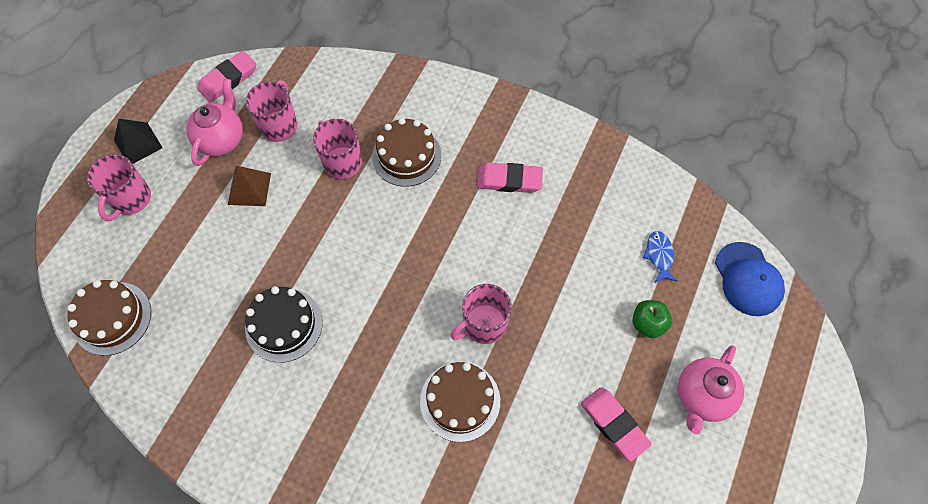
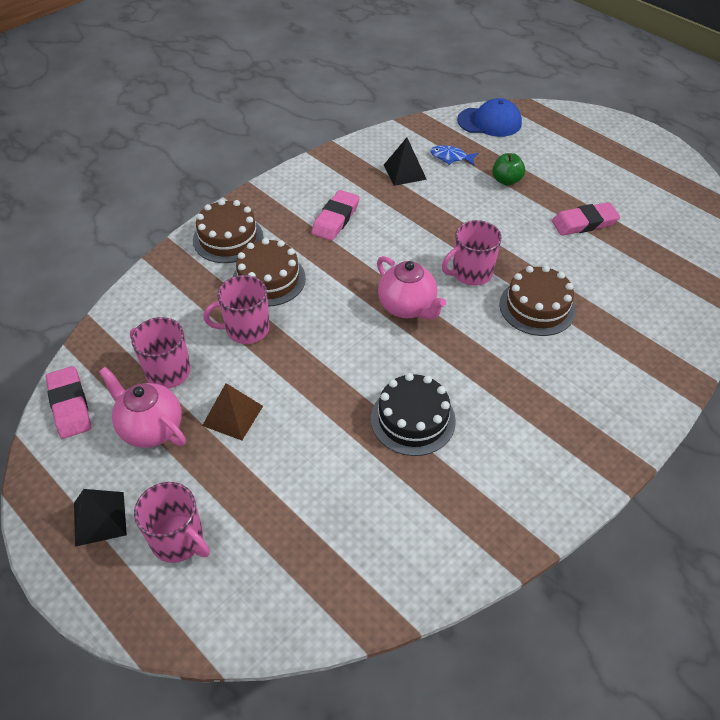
camera: 70 degrees left, 15 degrees down
(112, 318) = (336, 589): brown cake -> brown cake (228, 238)
(484, 325) = (471, 273): pink mug -> pink mug turned 75 degrees clockwise
(611, 218) = (404, 172): none -> black pyramid
(702, 396) = (575, 172): pink teapot -> pink teapot (407, 307)

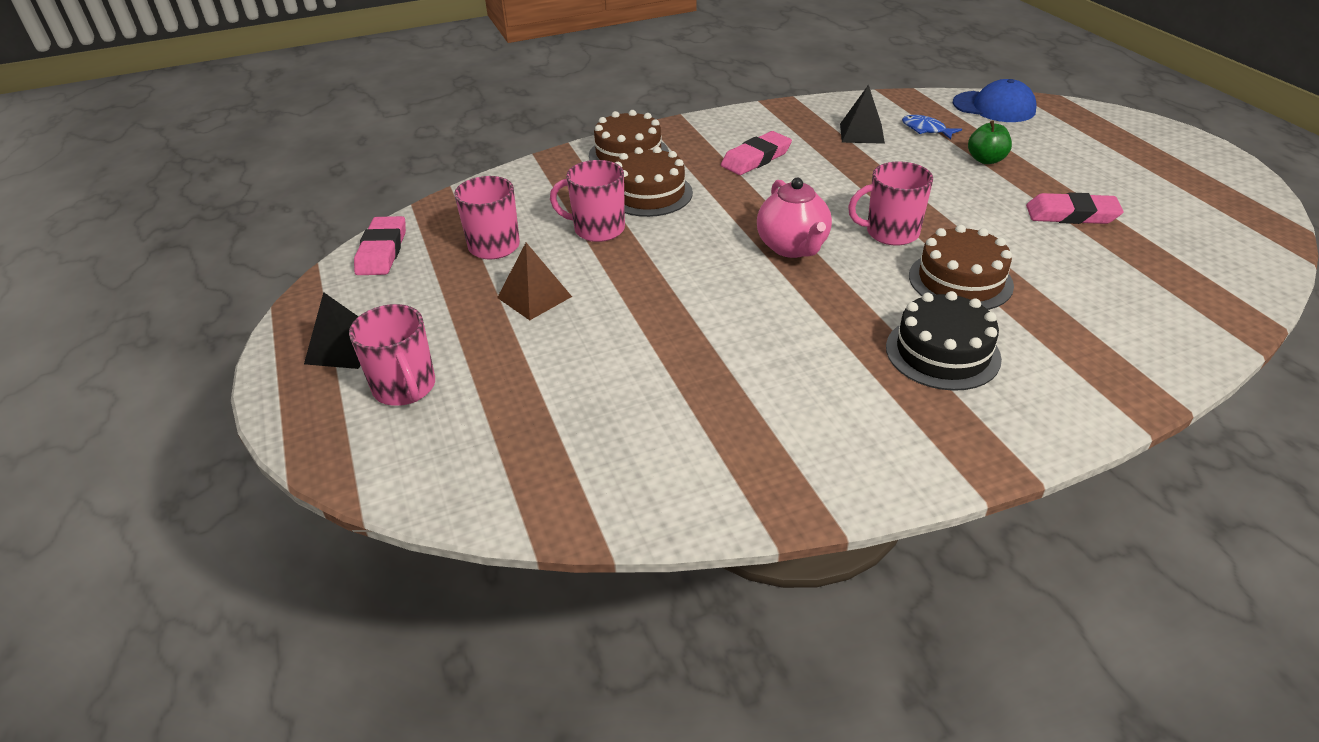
camera: 25 degrees right, 10 degrees down
(151, 428) = (444, 287): pink teapot -> none
(413, 419) = (735, 349): black cake -> black cake (942, 352)

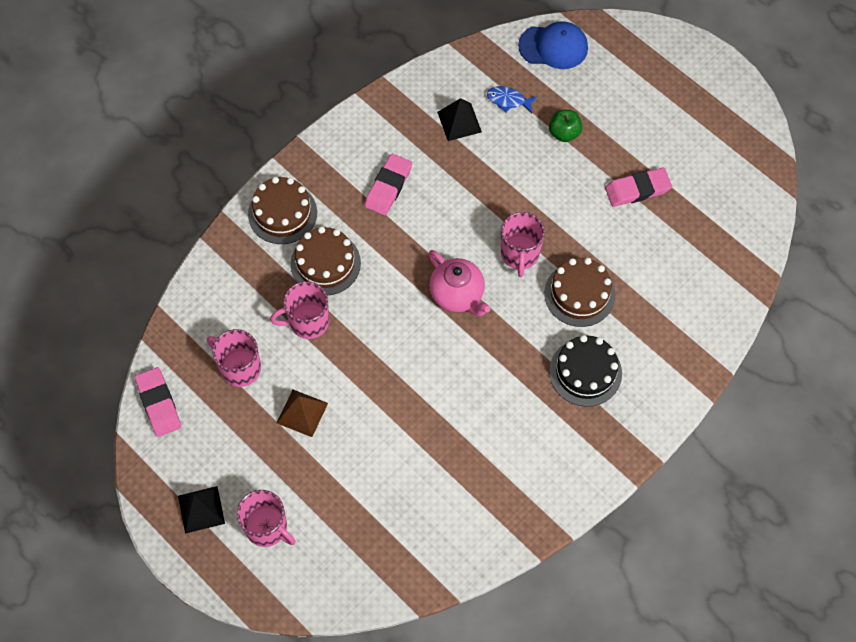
camera: 25 degrees left, 25 degrees up
(890, 233) = (520, 254): pink mug -> pink mug turned 60 degrees counterclockwise

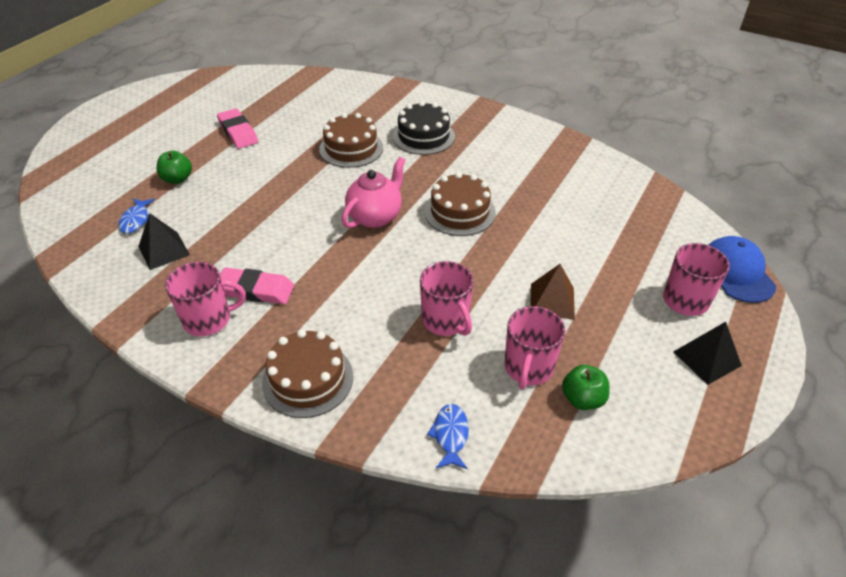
camera: 105 degrees left, 20 degrees down
(158, 404) = (614, 439): pink eraser -> none
(198, 396) = (582, 399): none -> green apple
(201, 296) = (450, 435): none -> blue fish
(325, 263) = (368, 322): brown cake -> brown cake (460, 212)
(520, 254) = (319, 186): pink mug -> pink mug (208, 319)
(553, 47) = (67, 200): blue cap -> blue cap (736, 272)

